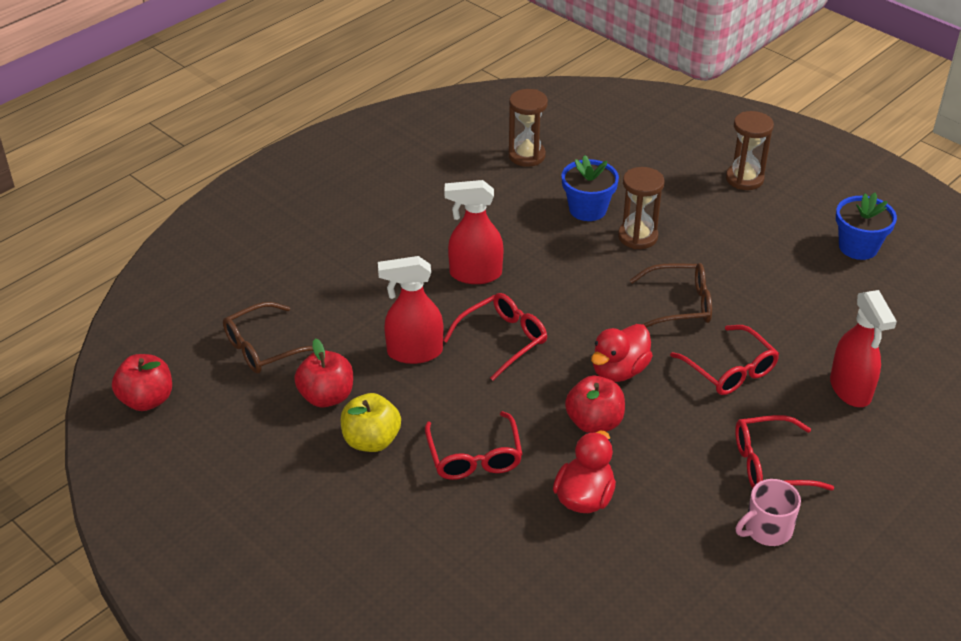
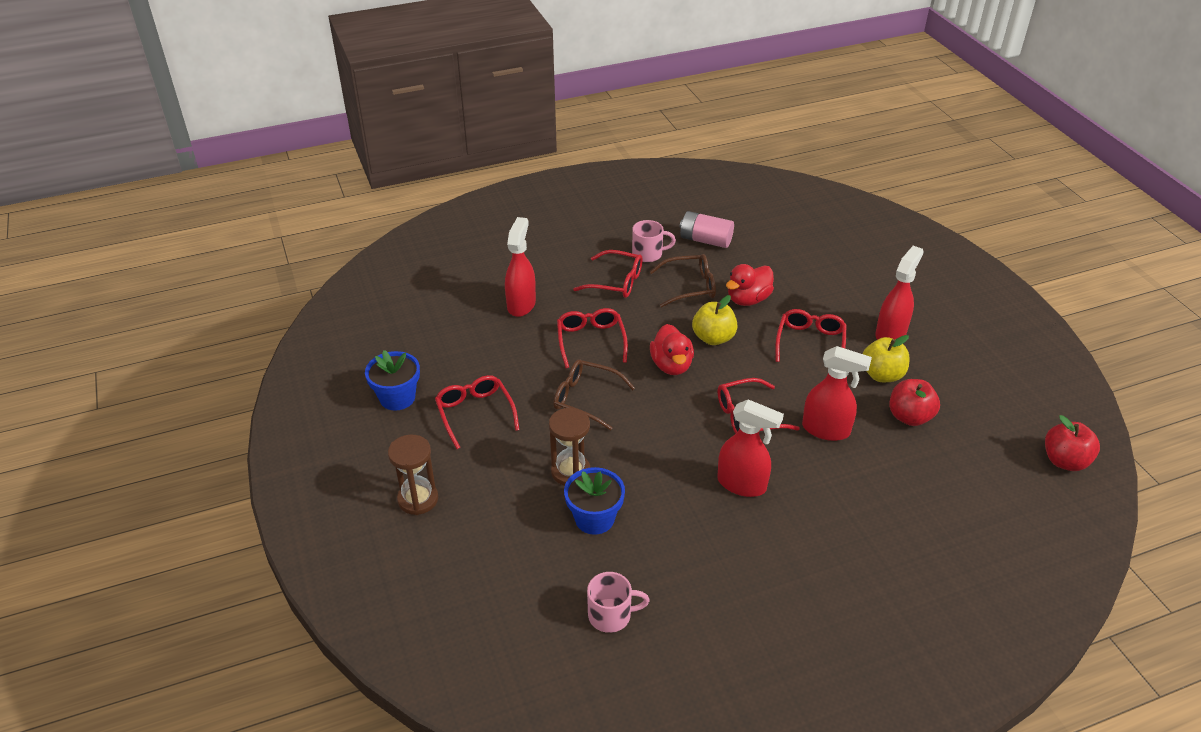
camera: 155 degrees left, 0 degrees up
(264, 347) = (957, 476): brown glasses -> brown glasses (689, 287)
(376, 508) = (890, 333): none -> red spray bottle
(526, 156) = (611, 615): brown hourglass -> pink mug
(594, 422) = (713, 338): red apple -> yellow apple
(619, 371) = (671, 365): red duck -> red duck turned 105 degrees clockwise
(707, 589) = (705, 240): none -> pink battery
(771, 256) = (475, 414): none -> red glasses

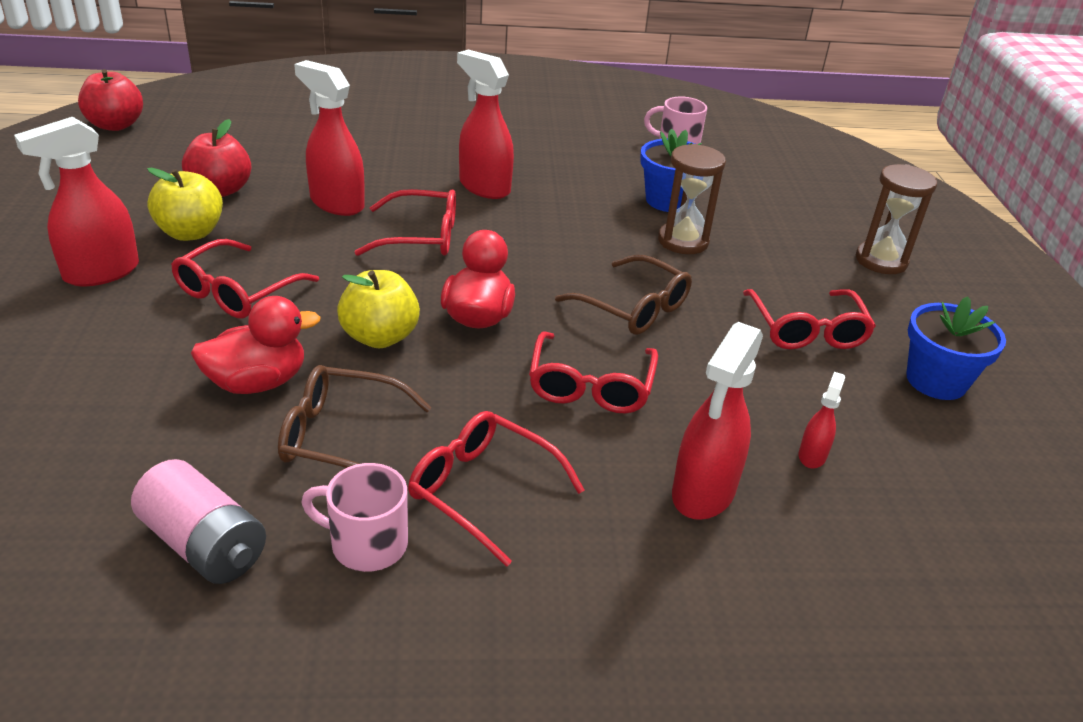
camera: 165 degrees left, 5 degrees down
(471, 334) = (812, 456): none -> red spray bottle

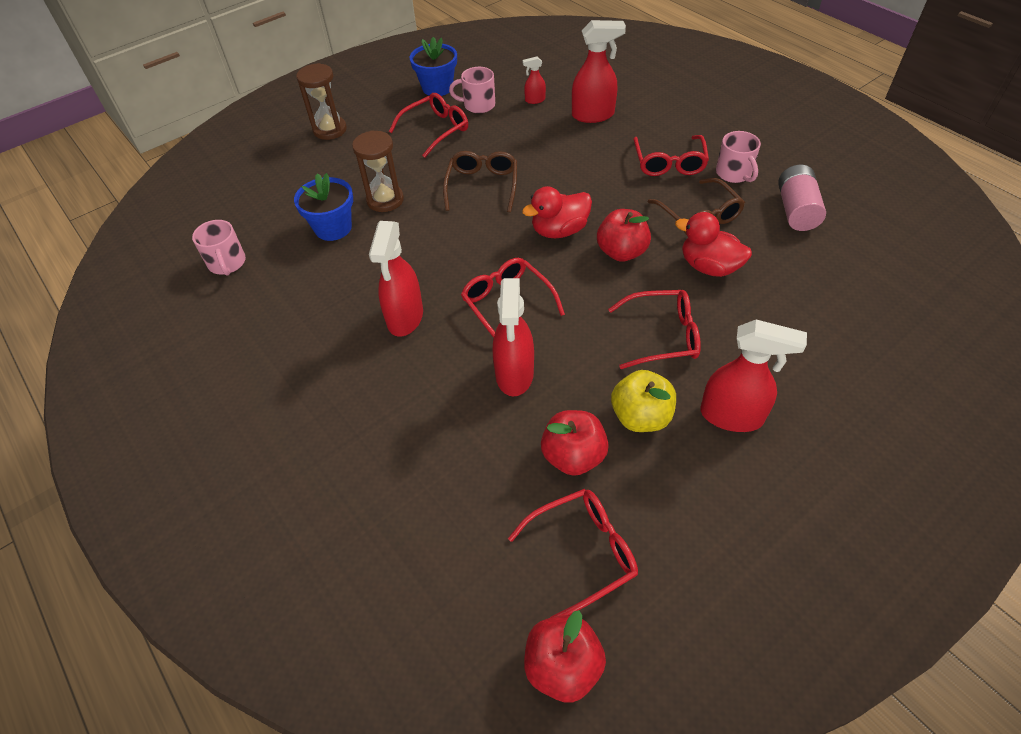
camera: 120 degrees left, 15 degrees up
(380, 337) = (621, 252): yellow apple -> red apple
(590, 385) = (565, 169): red glasses -> red glasses (582, 553)
(846, 393) = (478, 105): none -> pink mug

